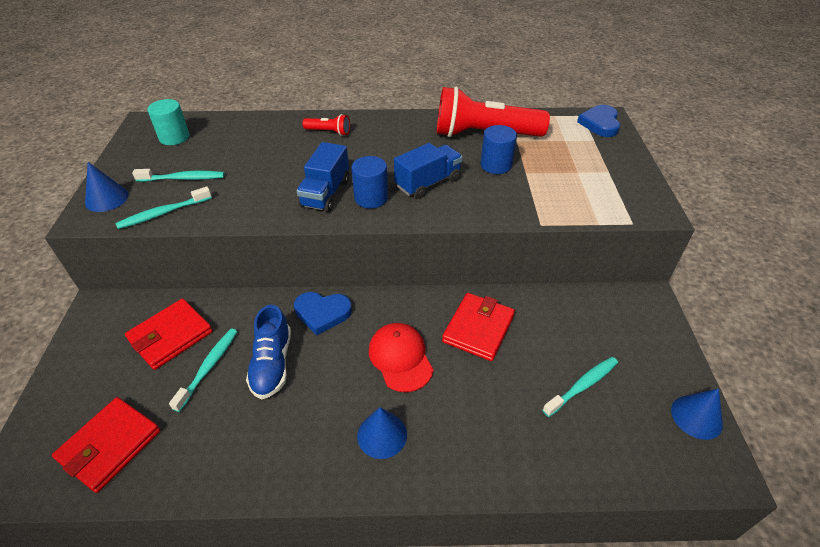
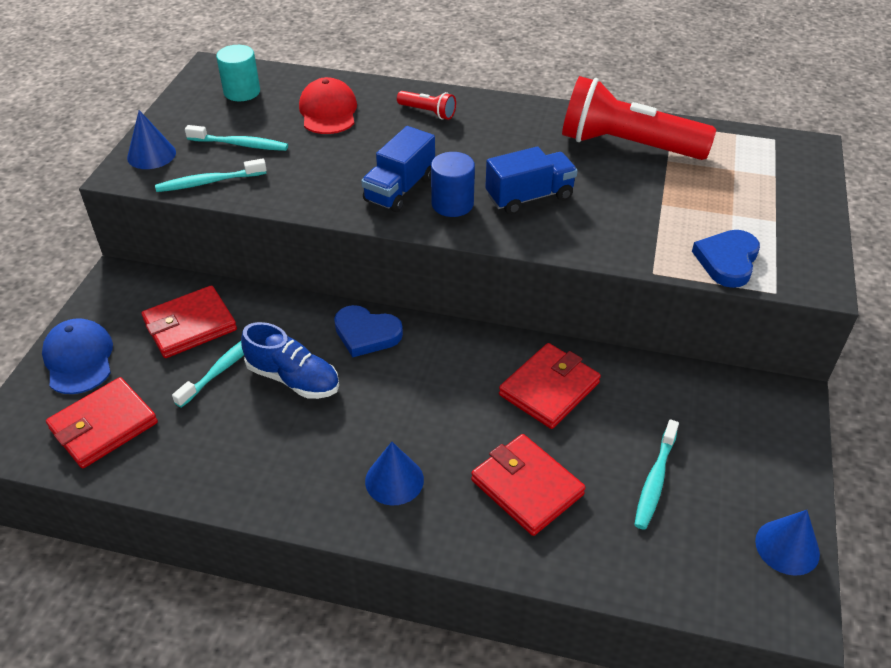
camera: 15 degrees right, 0 degrees up
(74, 387) = (79, 359): none -> blue cap
(272, 364) = (293, 379): blue shoe -> blue shoe turned 75 degrees counterclockwise
(400, 358) = (442, 403): red cap -> red cap (328, 111)
(489, 415) = (527, 487): none -> red wallet
(496, 165) = (626, 188): blue cylinder -> none
(582, 385) = (655, 480): turquoise toothbrush -> turquoise toothbrush turned 135 degrees clockwise
(600, 124) = (795, 154): blue heart -> blue heart (727, 261)

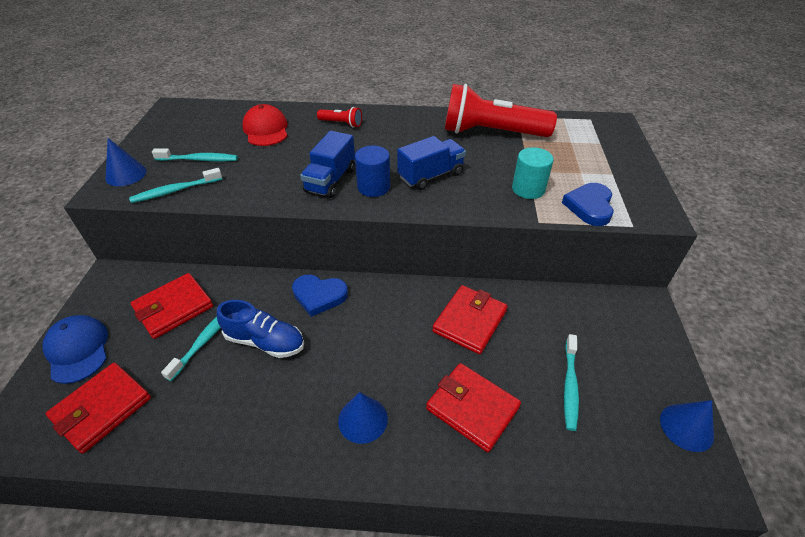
camera: 10 degrees left, 0 degrees up
(242, 92) = (197, 122): turquoise cylinder -> turquoise cylinder (528, 189)

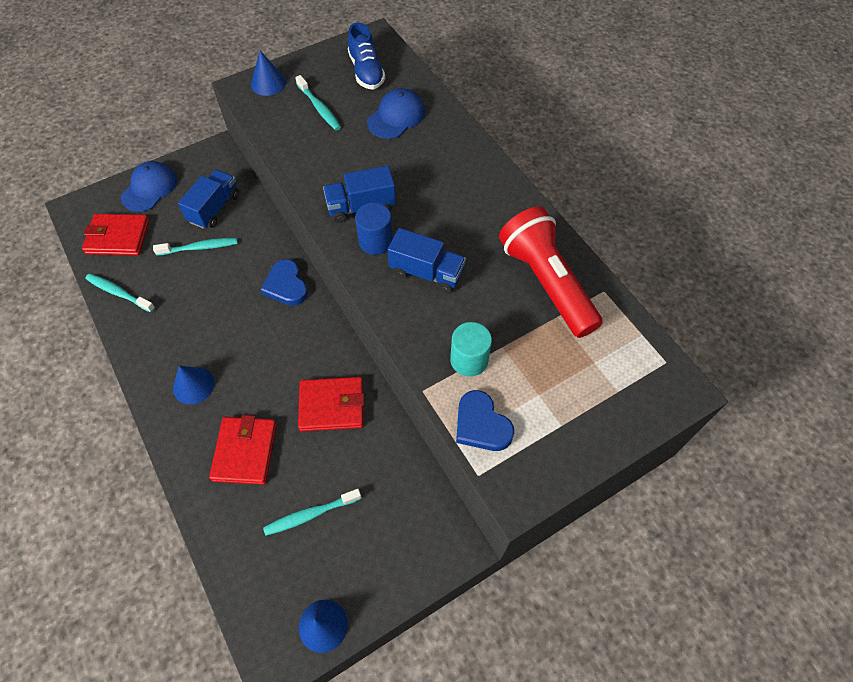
camera: 55 degrees right, 15 degrees up
(174, 308) = (214, 208): red wallet -> blue truck
(175, 191) = (272, 124): turquoise toothbrush -> turquoise toothbrush (119, 293)
(265, 341) = (221, 282): blue shoe -> blue shoe (366, 72)
(266, 130) = (396, 117): red cap -> blue cap
(341, 123) = (453, 159): red flashlight -> none
(589, 206) = (481, 424): blue heart -> blue heart turned 105 degrees counterclockwise

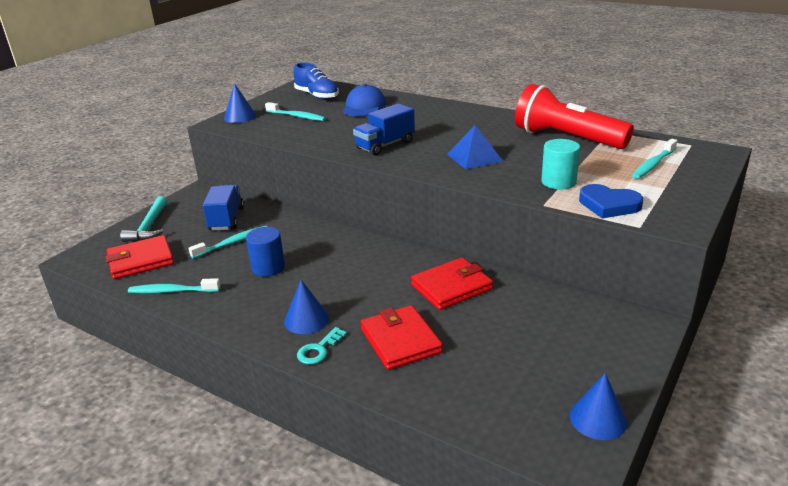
camera: 25 degrees left, 30 degrees down
(149, 188) = (149, 226): blue cap -> turquoise hammer
(180, 428) = (319, 349): none -> turquoise key
(286, 285) = (337, 238): blue heart -> none
(310, 514) = (505, 355): turquoise toothbrush -> turquoise toothbrush (653, 164)
(375, 241) = (416, 155): blue cylinder -> blue cylinder (268, 267)
(426, 273) = (474, 157): blue truck -> blue pyramid

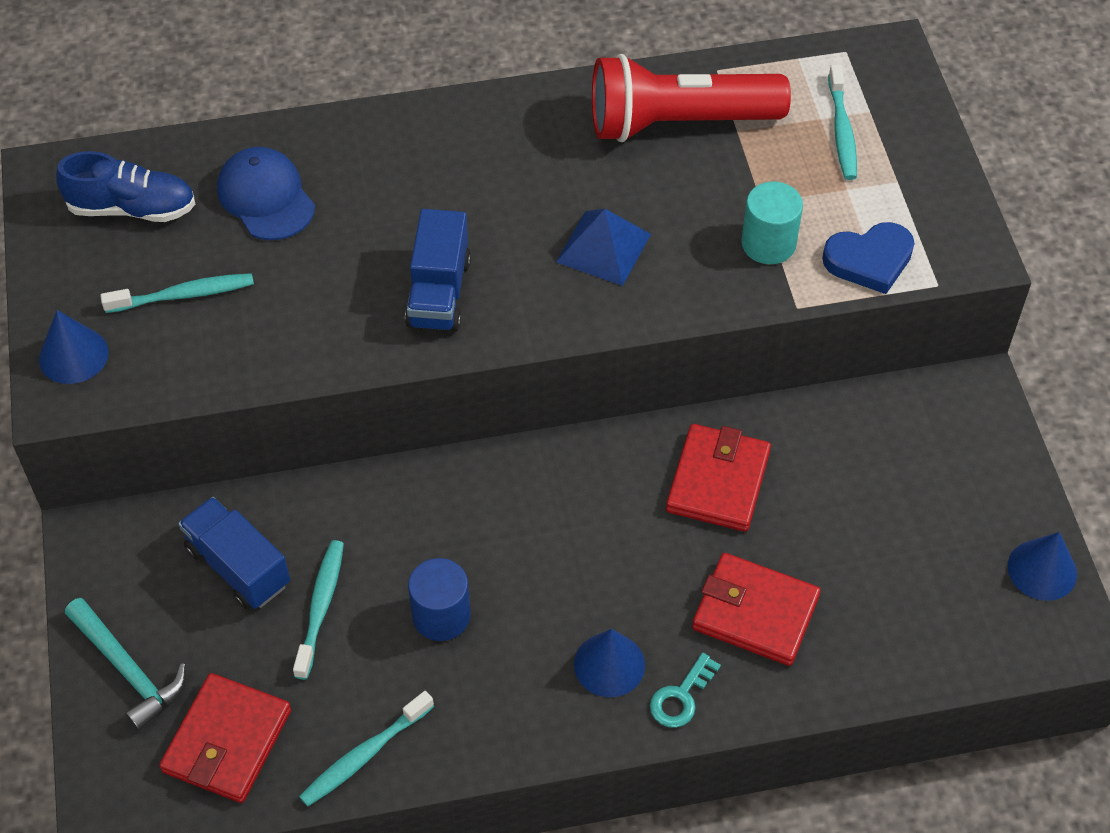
camera: 45 degrees left, 25 degrees up
(319, 349) = (681, 697): turquoise key -> turquoise key turned 45 degrees clockwise

